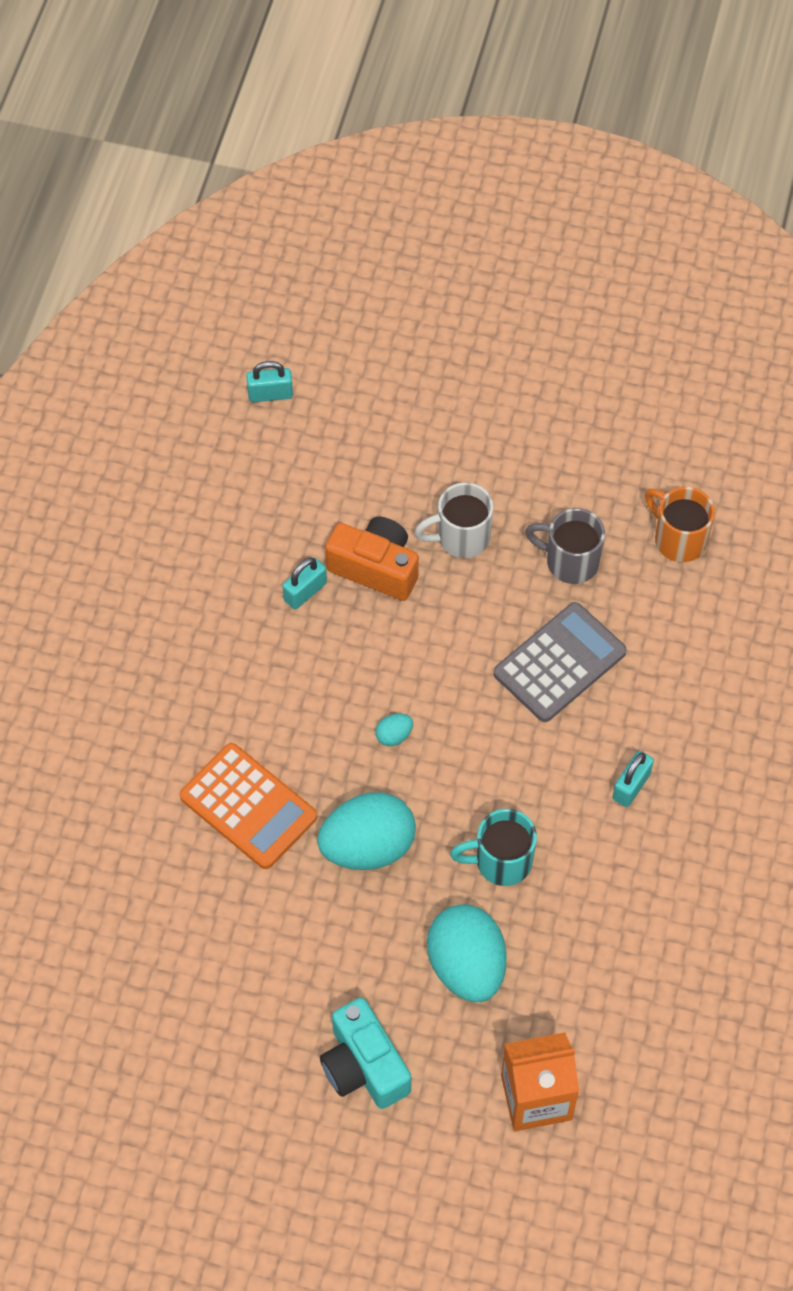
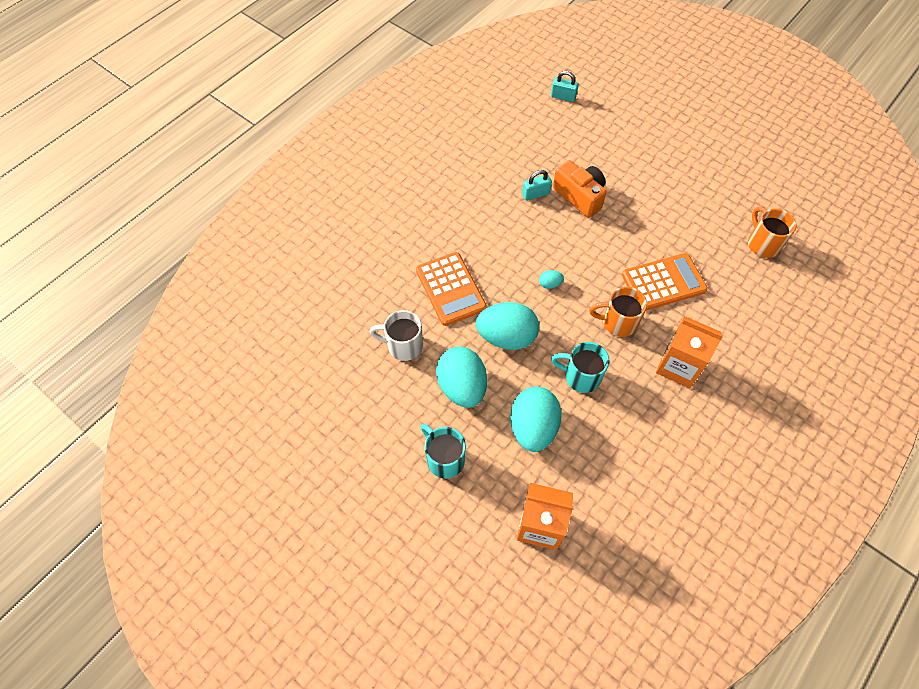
camera: 25 degrees right, 0 degrees up
(338, 951) = (462, 387): none -> turquoise egg
(364, 1066) = (444, 459): turquoise camera -> turquoise mug
(461, 537) = (635, 198): white mug -> white mug (403, 346)
(519, 755) = (617, 322): none -> orange mug
(559, 663) = (663, 282): grey calculator -> orange calculator
(570, 561) = (692, 232): grey mug -> none
(631, 786) = (678, 366): turquoise padlock -> orange carton

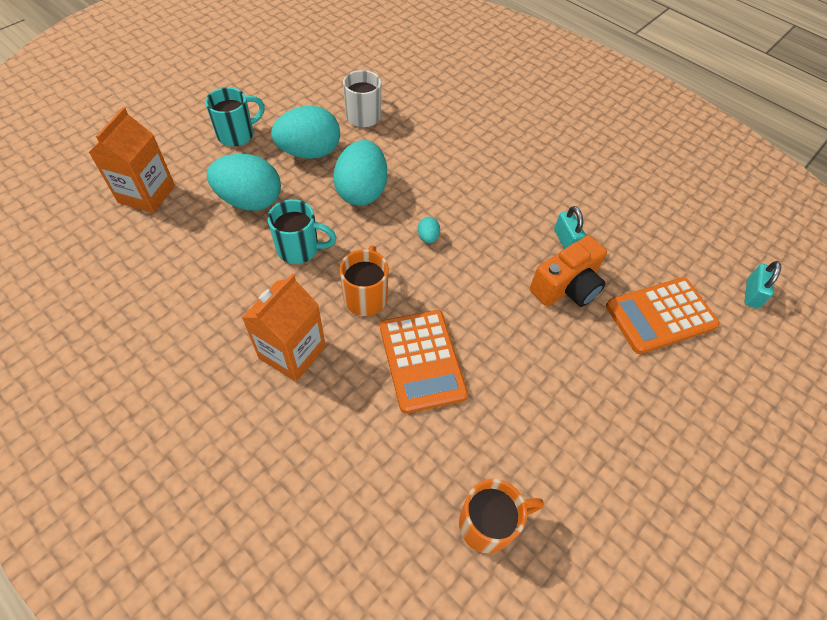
camera: 90 degrees right, 5 degrees down
(450, 289) = (427, 153): orange calculator -> orange calculator (660, 316)
(581, 376) = (300, 249): turquoise mug -> turquoise mug turned 75 degrees clockwise

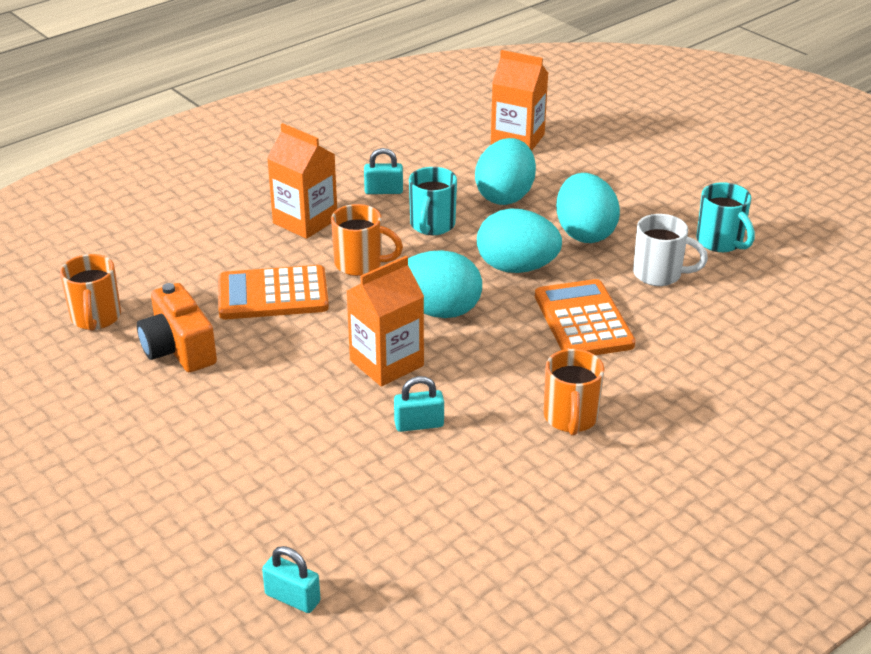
camera: 100 degrees right, 20 degrees down
(235, 291) = (383, 191): none -> turquoise padlock
(237, 135) = (613, 186): turquoise mug -> turquoise mug (720, 242)
(428, 237) = (438, 311): turquoise egg -> turquoise egg, size x2.42
(501, 265) = (386, 363): none -> orange carton
(534, 163) = (570, 418): none -> orange mug
(566, 287) = (343, 412): orange camera -> orange camera (178, 349)
(660, 316) = (280, 488): orange calculator -> orange calculator (583, 320)

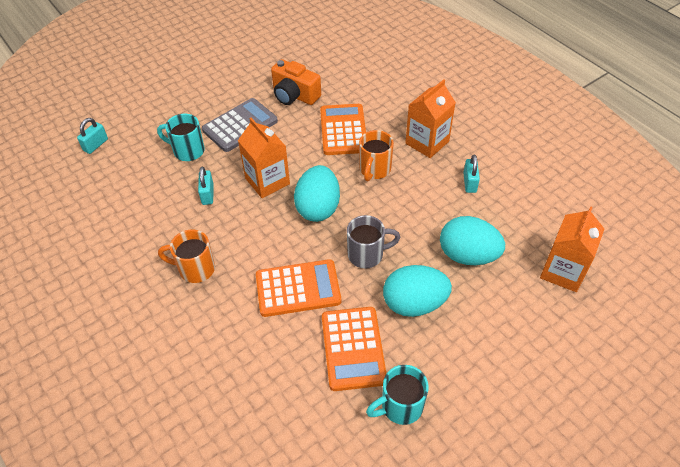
camera: 95 degrees right, 15 degrees up
(96, 318) = (326, 63): orange mug -> none
(178, 349) = (294, 95): orange camera -> orange camera turned 120 degrees counterclockwise
(252, 405) = (240, 125): none -> grey calculator
(432, 226) = (423, 208): turquoise mug -> turquoise mug (187, 151)
(516, 267) = (367, 255): turquoise egg -> grey mug
(659, 274) = (353, 348): white mug -> orange calculator

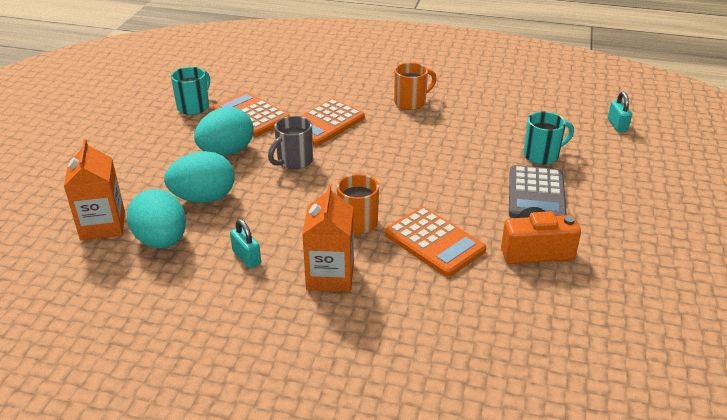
camera: 140 degrees right, 15 degrees down
(207, 194) = (473, 138): turquoise padlock -> none
(267, 181) = (441, 168): orange carton -> none
(318, 208) = (372, 171): turquoise egg -> turquoise egg (162, 241)

